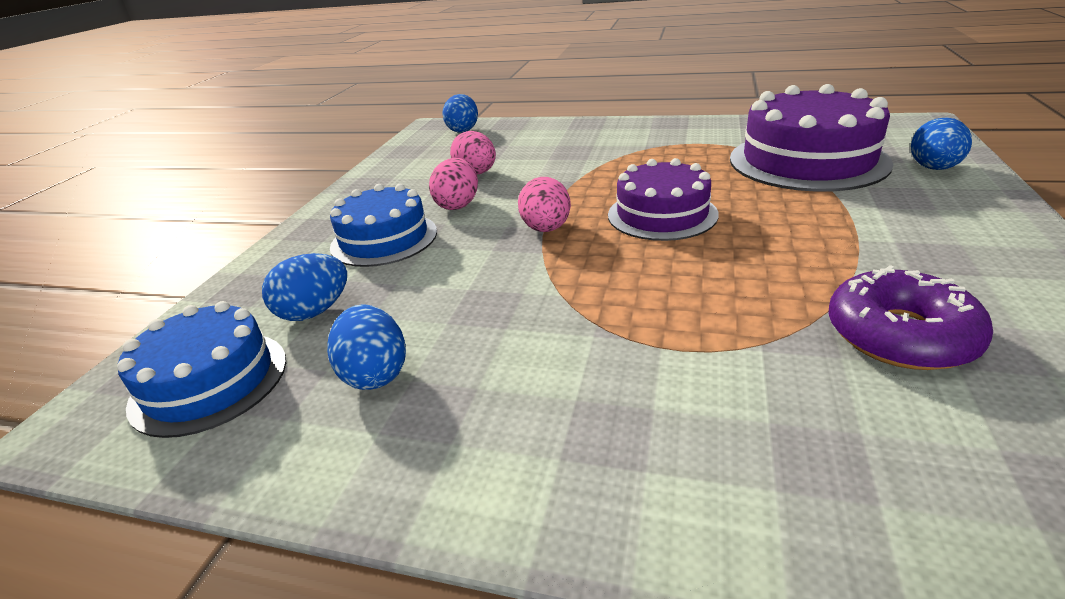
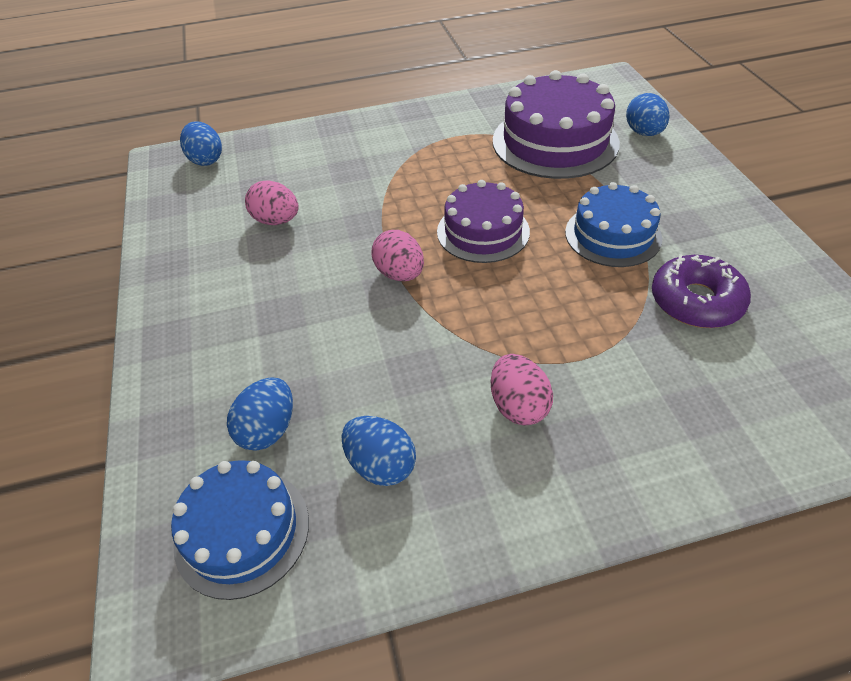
camera: 30 degrees left, 15 degrees up
(384, 239) = (256, 329): blue cake -> blue cake (613, 235)
(458, 205) = (293, 266): pink egg -> pink egg (518, 406)

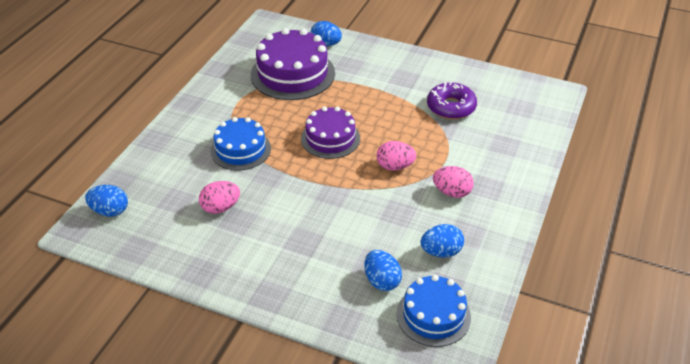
camera: 55 degrees left, 5 degrees down
(400, 274) = (326, 183): pink egg -> pink egg (395, 166)
(613, 235) = (384, 102): blue cake -> blue cake (240, 149)

